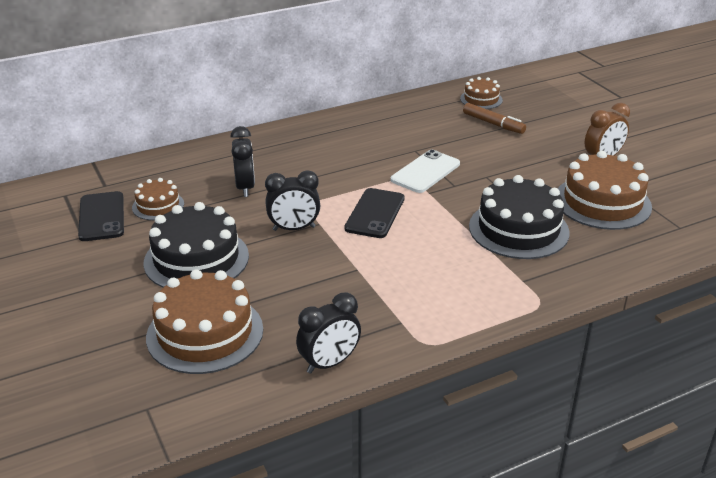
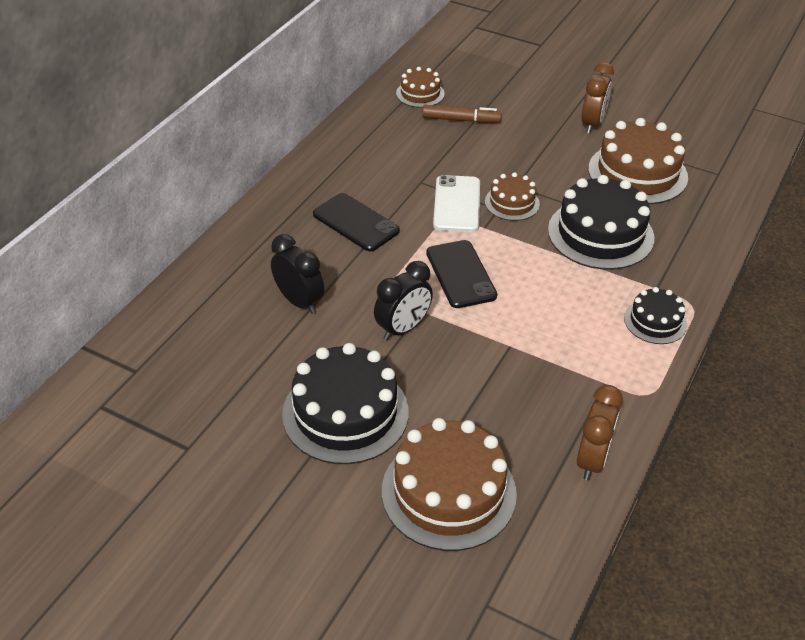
camera: 35 degrees left, 10 degrees up
(101, 217) = (180, 413): black phone -> black phone (356, 222)
(158, 206) = (229, 368): brown cake -> brown cake (512, 203)
(329, 363) = (592, 460): black clock -> brown clock
(493, 301) = (655, 321): none -> black cake

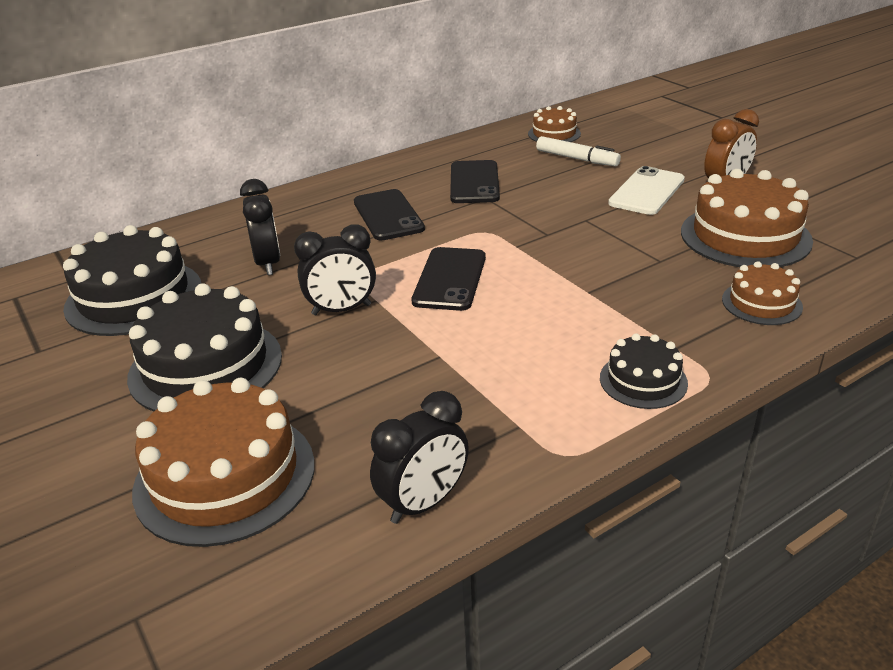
camera: 30 degrees right, 10 degrees down
(398, 167) = (474, 182): none -> black phone
(457, 204) = (505, 221): white phone -> white phone (647, 191)
(461, 120) = (577, 159): brown marker -> white marker
(512, 203) = (567, 232): brown cake -> brown cake (761, 303)
(592, 460) = (423, 503): brown clock -> black clock
(600, 234) = (648, 280): black cake -> black cake (134, 297)

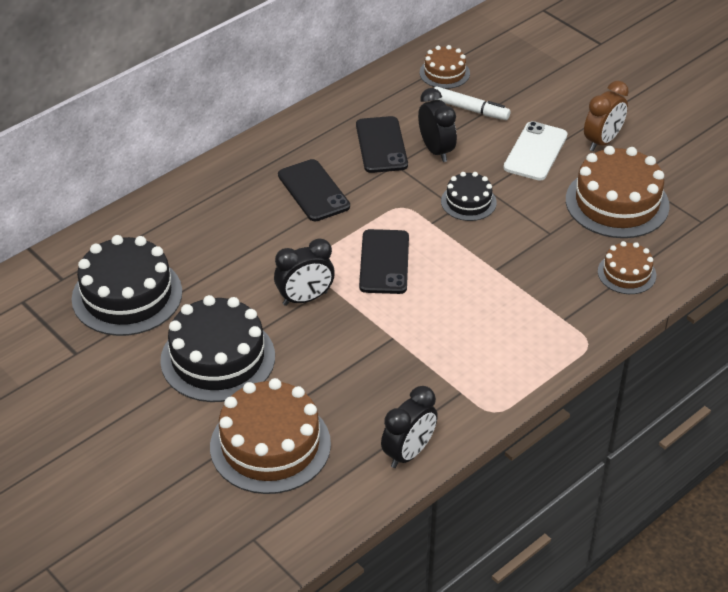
camera: 10 degrees left, 10 degrees up
(268, 263) = (226, 252): black clock -> black clock (436, 150)
(643, 380) = (542, 349): black cake -> black cake (468, 202)

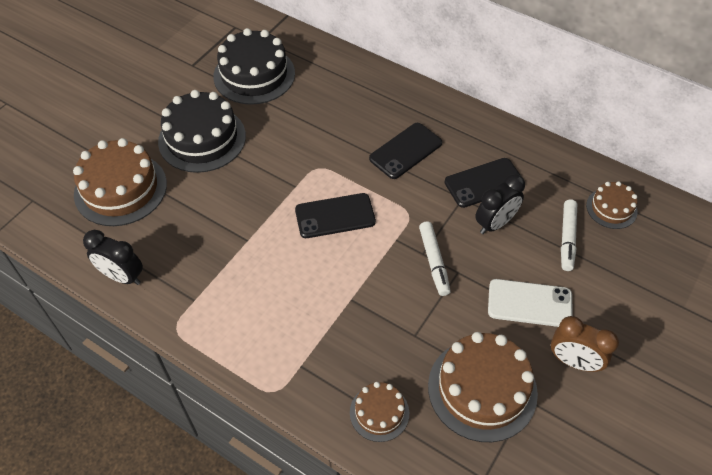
camera: 75 degrees right, 10 degrees up
(305, 298) = (277, 174): black clock -> none
(468, 202) = (434, 262): black cake -> white marker

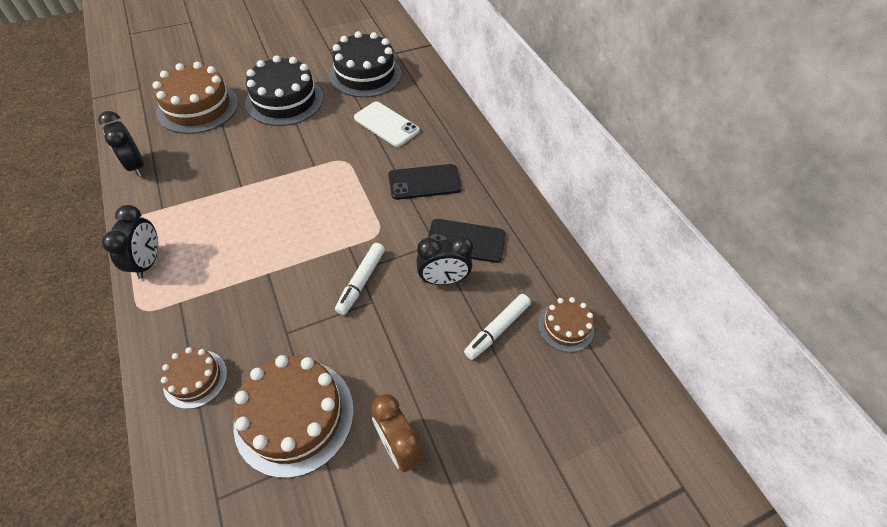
camera: 30 degrees right, 0 degrees up
(235, 351) = (148, 262): none -> black clock
(335, 216) = (320, 203): black phone -> none
(529, 303) = (408, 366): white phone -> white phone (386, 124)

